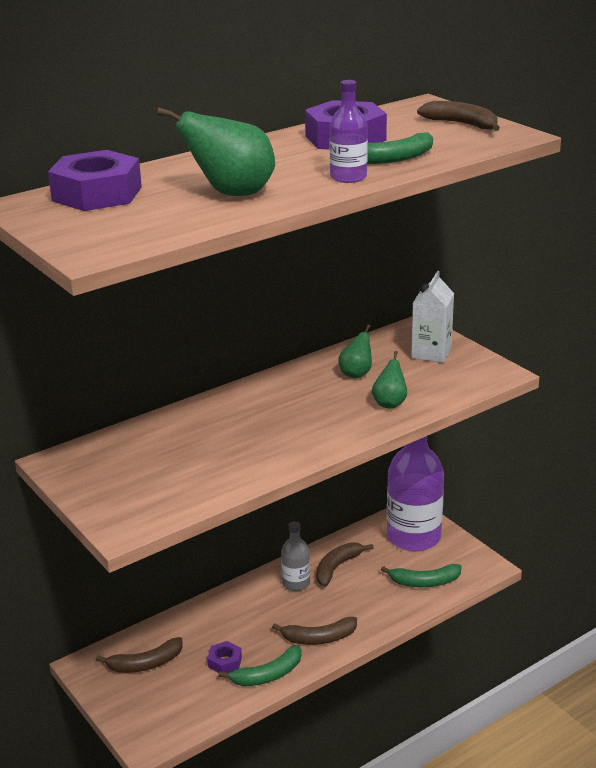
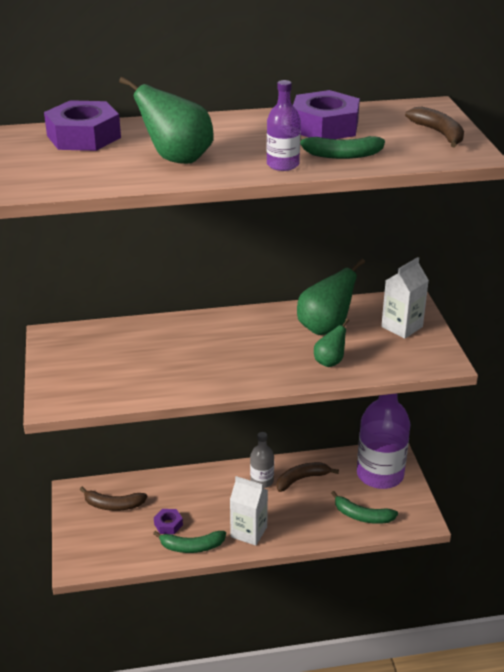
camera: 25 degrees right, 5 degrees up
(319, 638) = (249, 532): brown banana -> white carton
(356, 374) = (325, 328): green pear -> green pear, size x1.76

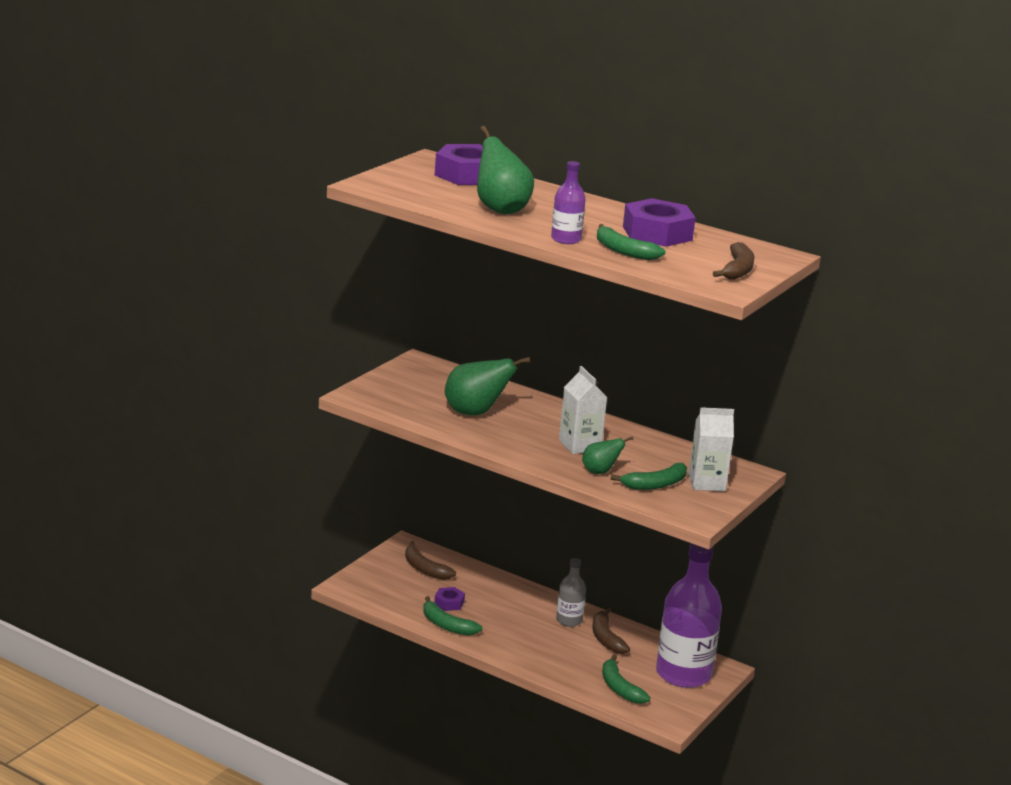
camera: 40 degrees right, 10 degrees down
(249, 532) = (506, 643): white carton -> white carton (579, 445)
(301, 479) = (606, 638): brown banana -> brown banana turned 120 degrees counterclockwise
(325, 328) = (638, 453): green pear -> green pear (475, 413)
(378, 349) = (656, 484): none -> green banana

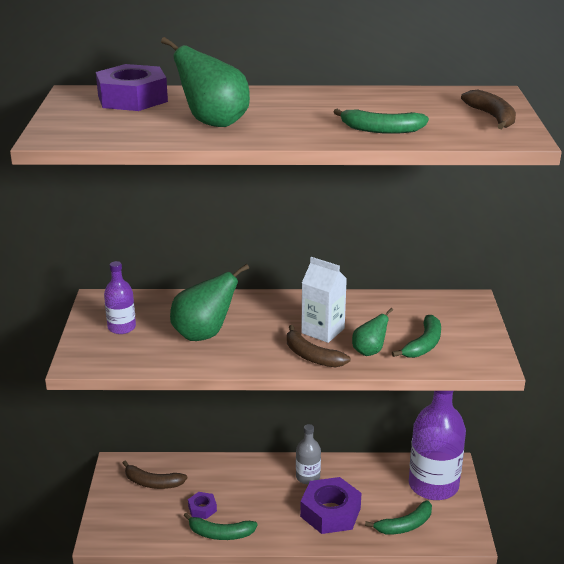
camera: 30 degrees left, 5 degrees up
(566, 239) = (317, 134): purple bottle -> purple bottle (121, 327)
(606, 638) = (349, 480): brown banana -> brown banana (312, 356)
(619, 688) = (405, 525): green banana -> green banana turned 60 degrees counterclockwise
(657, 233) = (375, 104): purple nut -> purple nut (330, 512)
(706, 483) = (455, 325): white carton -> none

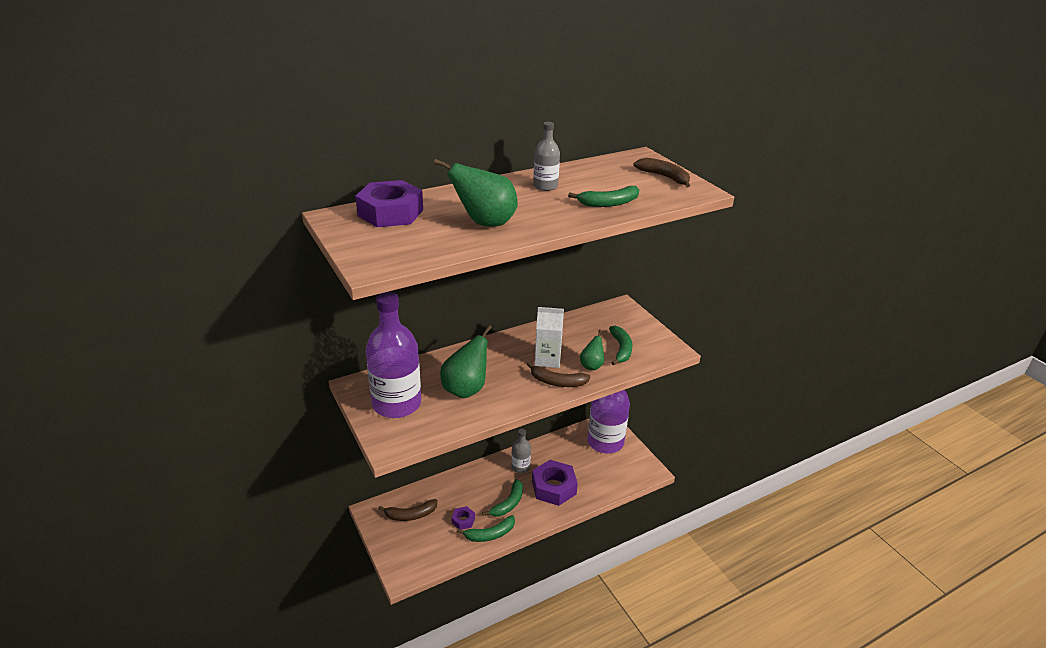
camera: 30 degrees left, 5 degrees up
(121, 327) = (397, 404): purple bottle -> purple bottle, size x2.04
(329, 103) = (545, 186): none -> grey bottle
(405, 525) = (607, 477): green banana -> green banana (508, 503)

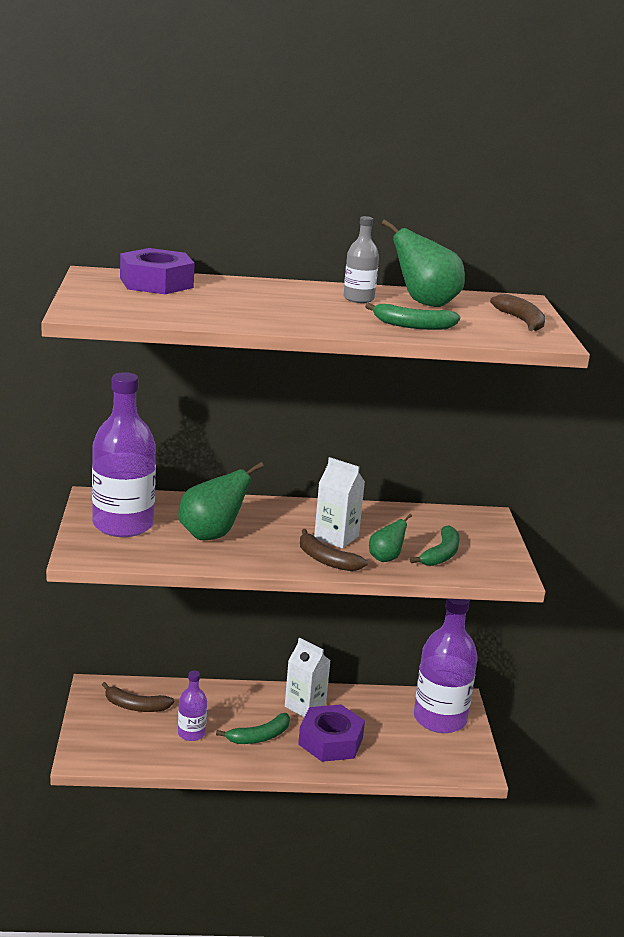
camera: 25 degrees right, 10 degrees down
(463, 520) = (191, 733): purple nut -> purple bottle
(485, 223) = (244, 309): green pear -> green pear (425, 303)
(490, 534) = (212, 758): green banana -> none
(520, 467) = (305, 706): grey bottle -> white carton

